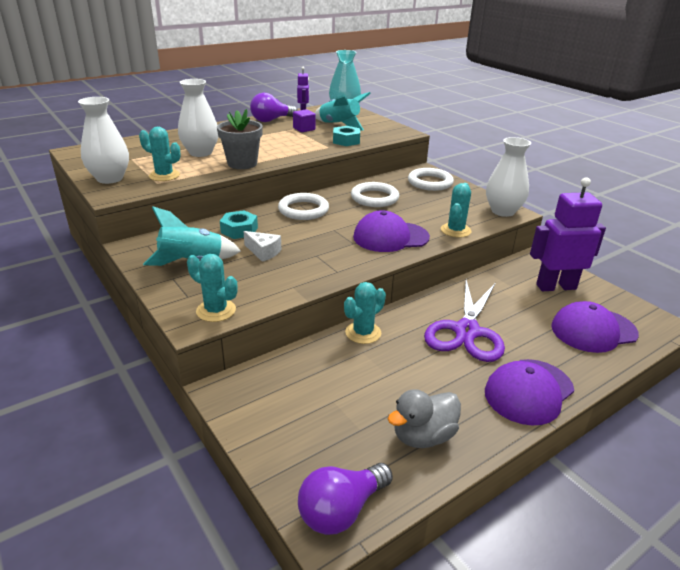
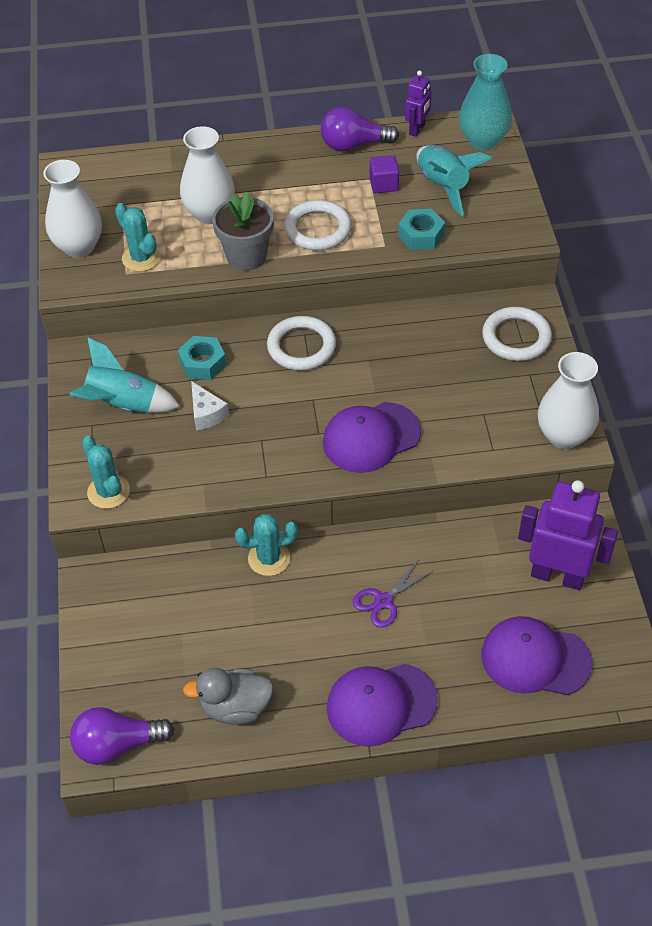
camera: 30 degrees right, 20 degrees up
(374, 198) = (410, 350): white ring -> white ring (317, 229)
(390, 237) = (371, 437): purple cap -> purple cap turned 45 degrees counterclockwise
(455, 230) = (464, 453): turquoise cactus -> none
(466, 331) = (384, 601): purple scissors -> purple scissors, size x0.51

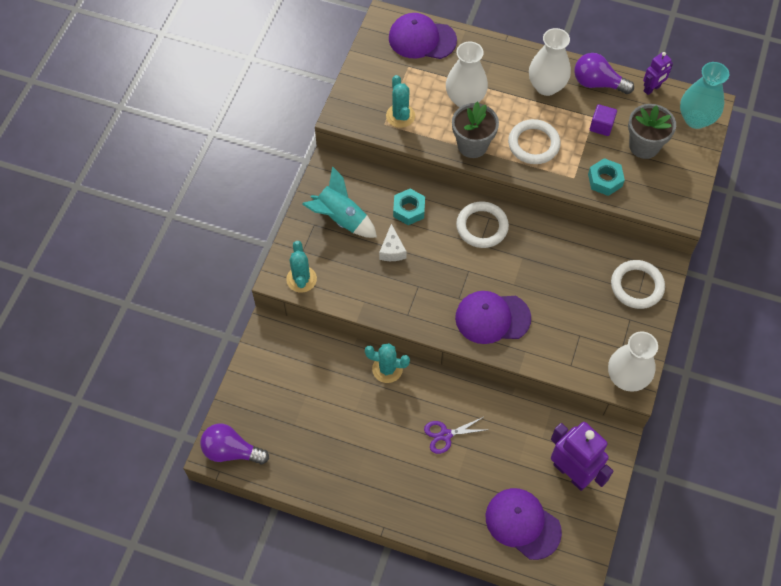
camera: 25 degrees right, 10 degrees up
(79, 247) = (363, 89): white vase -> white vase (546, 86)
(235, 707) = (314, 462): grey duck -> none
(381, 704) = (406, 505): purple cap -> purple cap (422, 39)
(443, 186) = (644, 146): turquoise rocket -> grey flower pot

